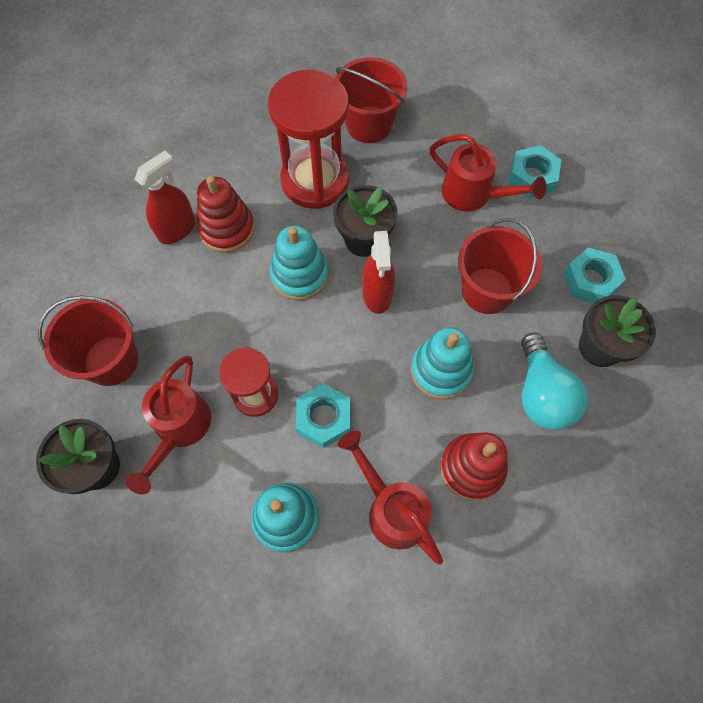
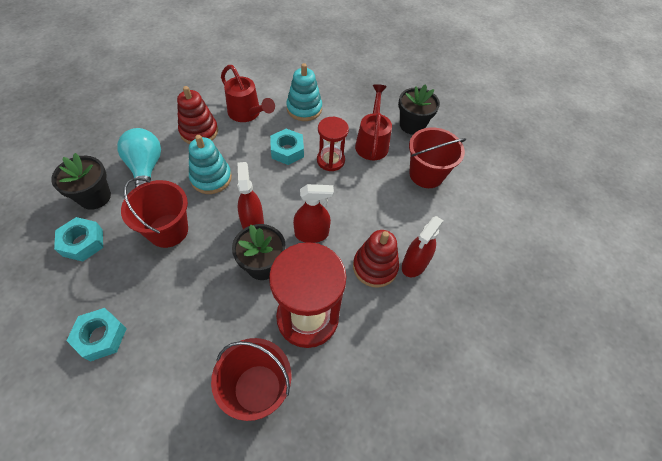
camera: 170 degrees right, 10 degrees down
(299, 275) = (311, 234): turquoise stacking toy -> red spray bottle
(473, 195) = (162, 313): red watering can -> none

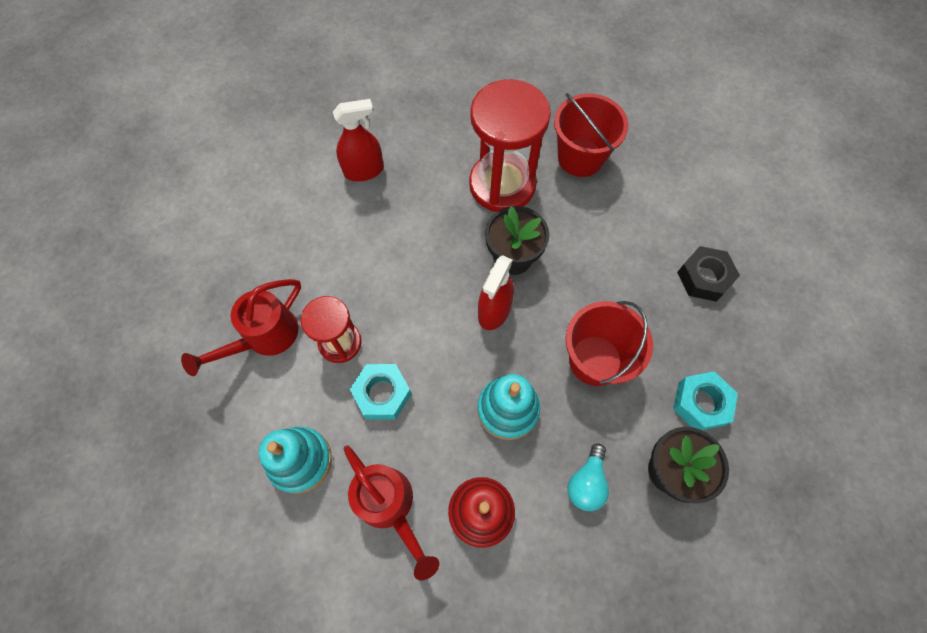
camera: 140 degrees left, 10 degrees up
(101, 336) = (704, 277): turquoise nut -> black nut
(146, 168) = (586, 482): turquoise light bulb -> turquoise light bulb, size x0.63
(247, 114) = (389, 506): red watering can -> red watering can turned 150 degrees clockwise
(311, 234) = (438, 260): red spray bottle -> none
(375, 267) = (403, 190): red stacking toy -> none
(412, 125) = (186, 332): black flower pot -> none
(426, 174) = (248, 252): red bucket -> none

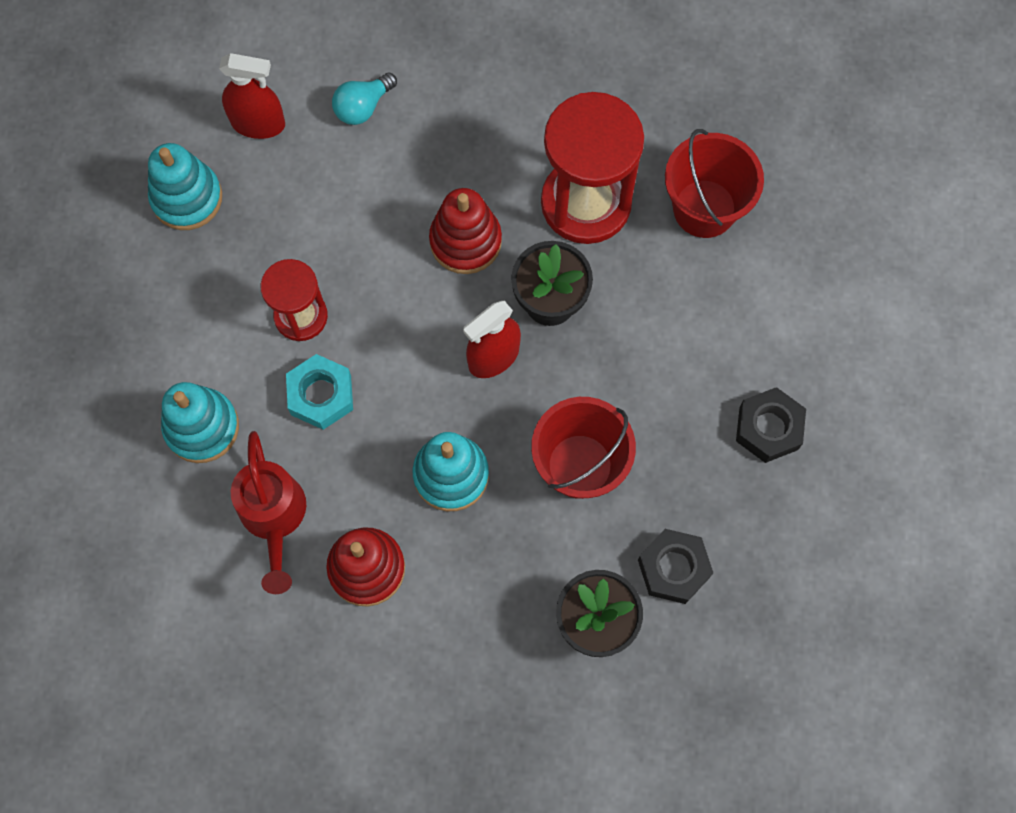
camera: 25 degrees right, 5 degrees up
(216, 295) = (187, 198): none -> turquoise stacking toy
(264, 337) = (220, 272): red watering can -> none
(364, 171) = (425, 112): red spray bottle -> red spray bottle (258, 123)
(434, 241) = (465, 241): none -> red stacking toy
(586, 482) = (495, 591): turquoise light bulb -> turquoise light bulb (363, 107)
(701, 403) = (673, 568): turquoise nut -> black nut

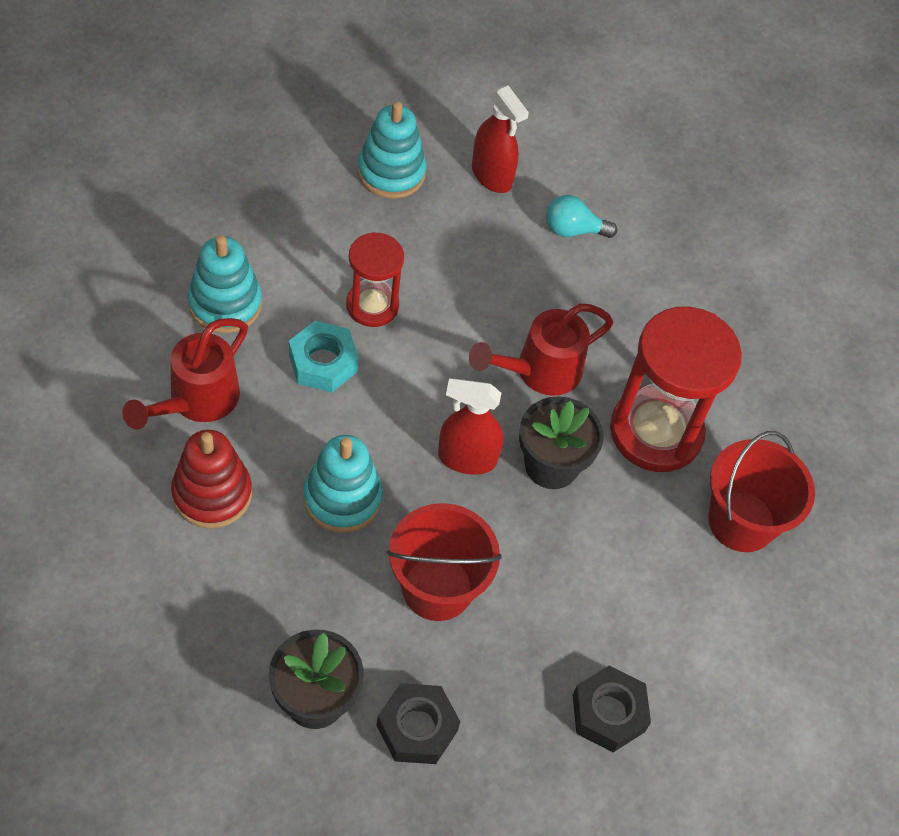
camera: 40 degrees right, 15 degrees down
(465, 241) = (540, 371): red stacking toy -> red watering can

